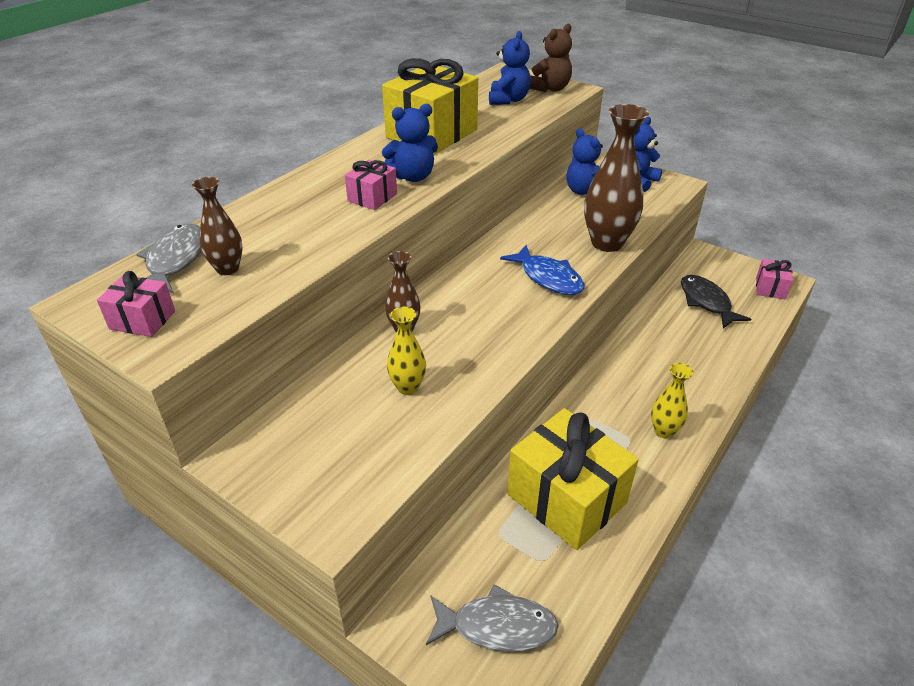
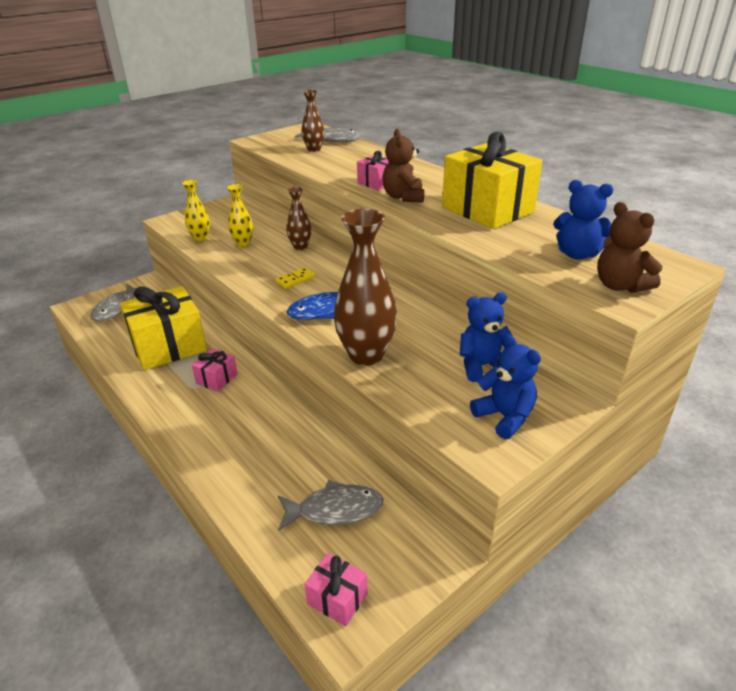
camera: 105 degrees right, 5 degrees down
(142, 320) = (282, 136): pink gift -> pink gift (217, 379)
(413, 177) = (403, 197): blue teddy bear -> brown teddy bear
(494, 312) = (295, 280): none -> yellow domino
(664, 431) = (185, 408): yellow vase -> yellow vase (200, 238)
(706, 302) = (335, 509): black fish -> grey fish

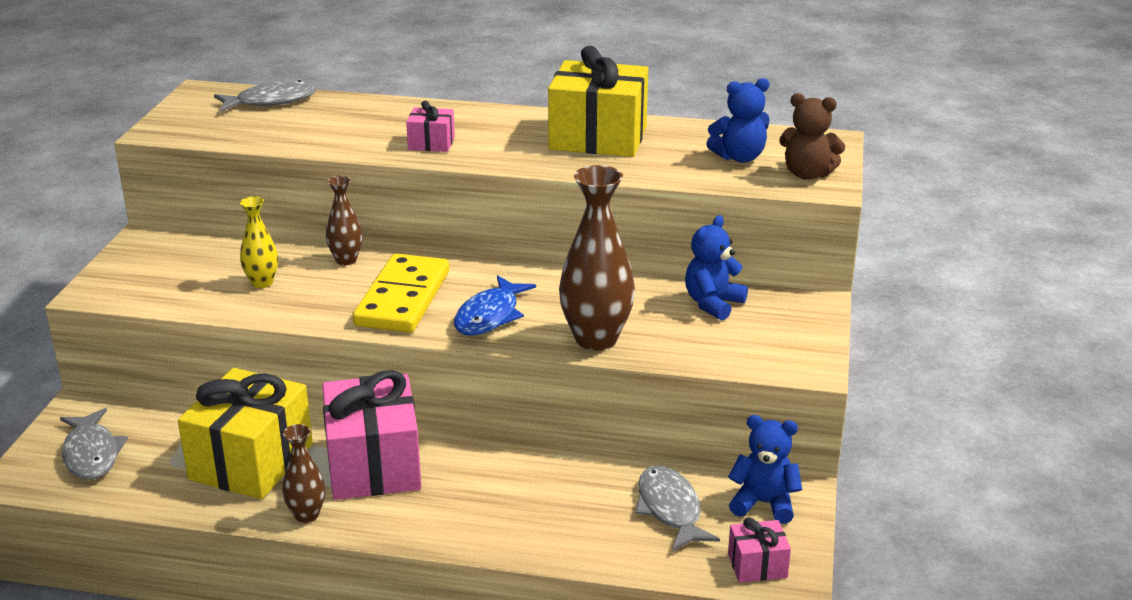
camera: 40 degrees left, 5 degrees down
(200, 238) = (188, 297): yellow vase -> none
(217, 379) = (374, 465): pink gift -> pink gift, size x2.14
(295, 280) = (403, 298): yellow domino -> yellow domino, size x2.41
(314, 149) = (271, 121): brown vase -> brown vase (307, 515)
(335, 509) = (670, 509): grey fish -> grey fish turned 60 degrees counterclockwise
(403, 197) = (490, 151): brown teddy bear -> none
(504, 417) = (782, 336): blue teddy bear -> blue teddy bear (764, 503)

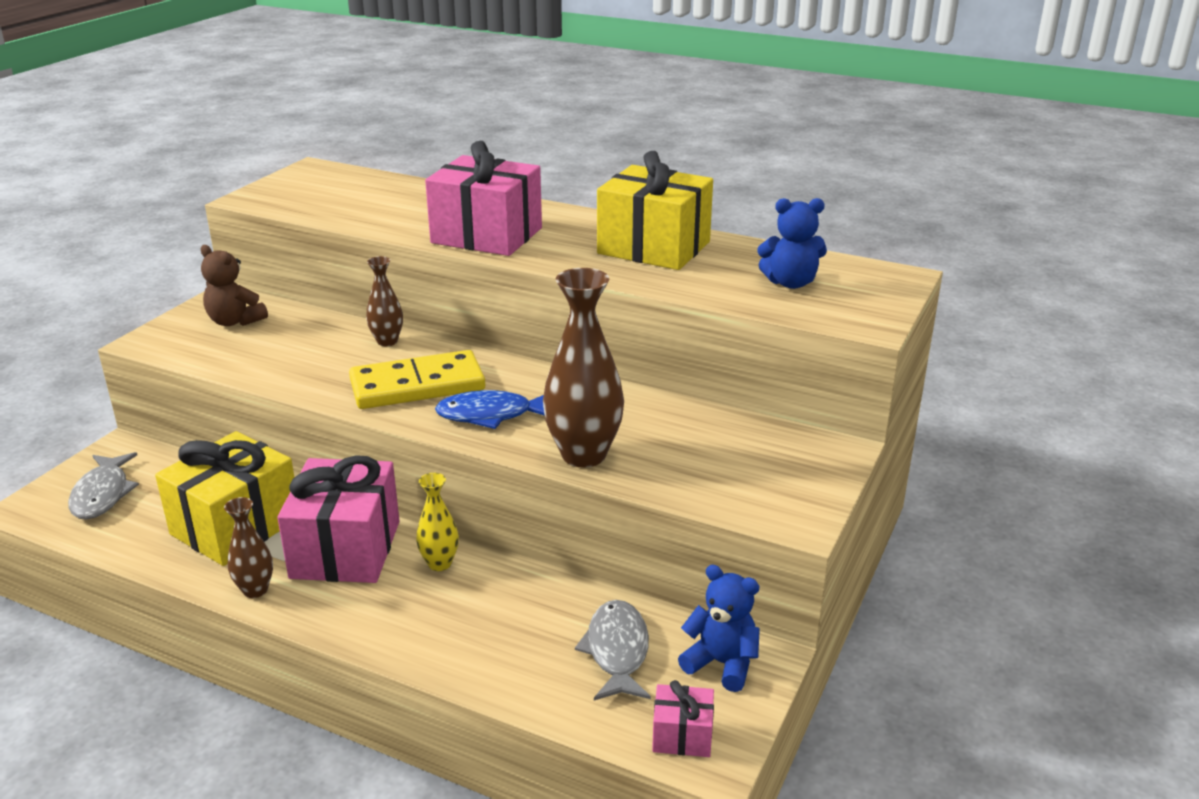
camera: 15 degrees right, 0 degrees up
(262, 283) = (298, 352): yellow vase -> yellow vase (439, 563)
(271, 101) = (366, 182): grey fish -> none
(403, 298) = (417, 386): yellow domino -> yellow domino turned 45 degrees clockwise
(431, 143) = (487, 235): pink gift -> pink gift, size x2.14
(490, 316) = (490, 415): blue fish -> blue fish turned 45 degrees clockwise
(713, 304) = (726, 435): blue teddy bear -> none
(807, 174) = (855, 308): brown teddy bear -> brown teddy bear (235, 321)

